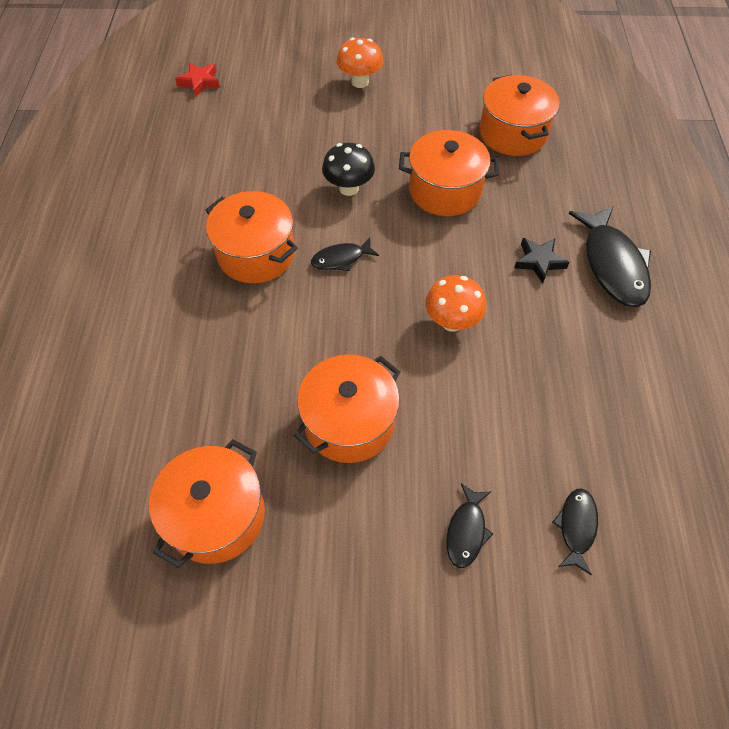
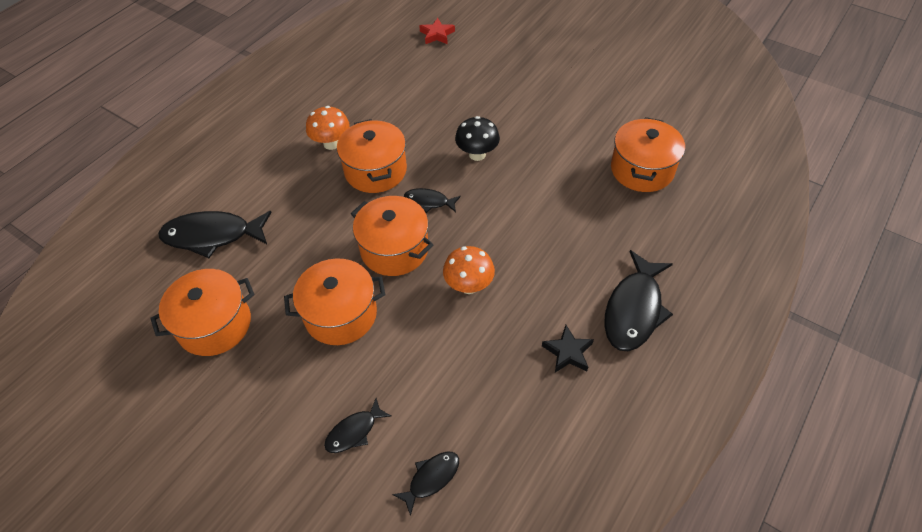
camera: 35 degrees right, 5 degrees down
(124, 419) = (212, 236): none -> black fish
(360, 82) = (552, 80): orange mushroom -> orange mushroom (331, 143)
(445, 190) = (547, 189): orange pot -> orange pot (394, 249)
(539, 261) = (575, 277): black star -> black star (568, 352)

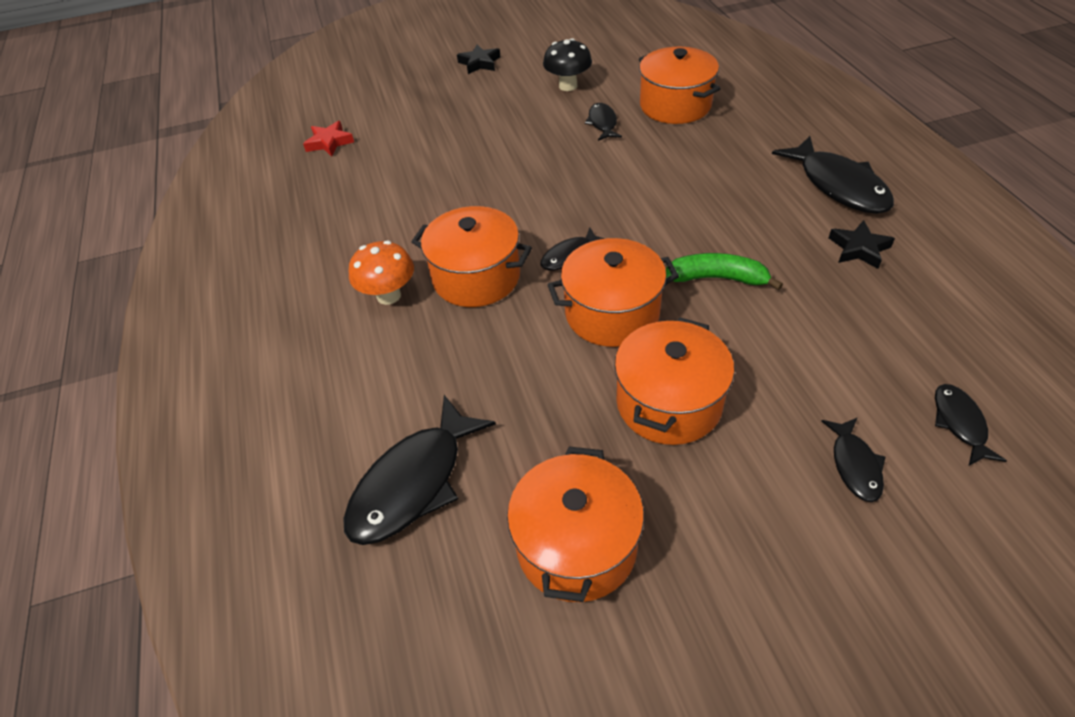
camera: 50 degrees left, 5 degrees down
(469, 285) = (717, 278): orange mushroom -> green banana
(477, 154) = (541, 192): black mushroom -> black mushroom (568, 86)
(580, 143) = (602, 123): none -> black fish
(586, 45) = (479, 63): none -> black star

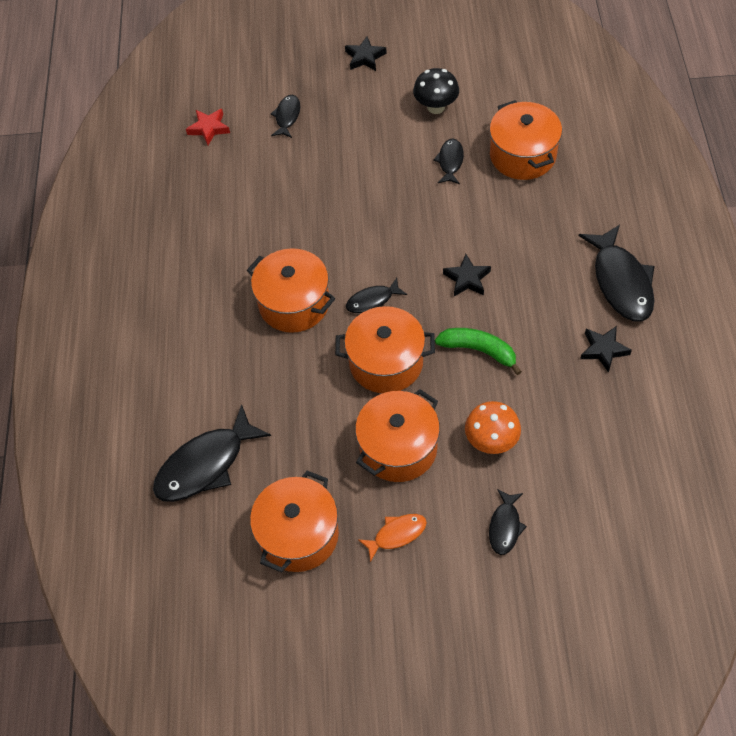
camera: 15 degrees right, 10 degrees up
(388, 295) = (223, 305): orange mushroom -> orange mushroom (491, 441)
(669, 215) = (467, 279): none -> black star
(715, 511) = (397, 534): none -> orange fish
(959, 423) = (594, 514): black fish -> black fish (287, 116)

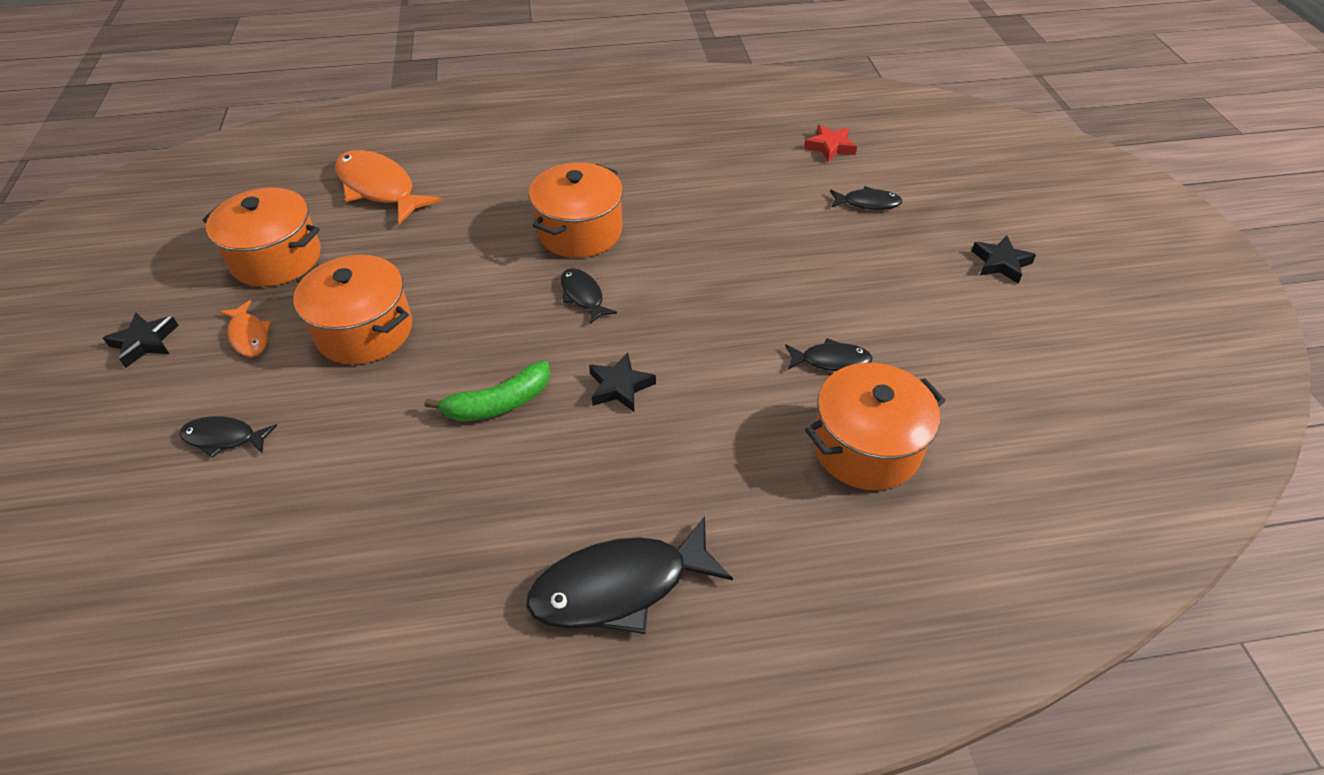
camera: 80 degrees right, 10 degrees down
(205, 465) = (379, 188): black fish -> orange fish
(386, 362) = (489, 313): orange pot -> none
(436, 107) = (932, 340): black mushroom -> none
(479, 350) = (499, 403): green banana -> green banana turned 45 degrees clockwise
(491, 441) = (353, 420): orange mushroom -> none
(603, 350) = (486, 558): black star -> black star (145, 342)

